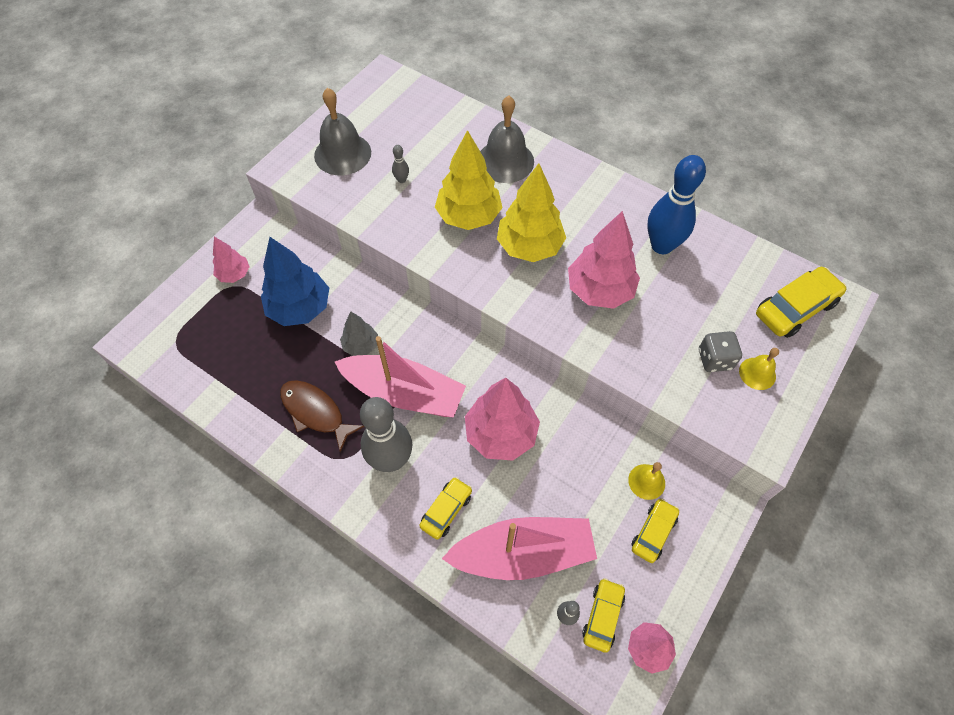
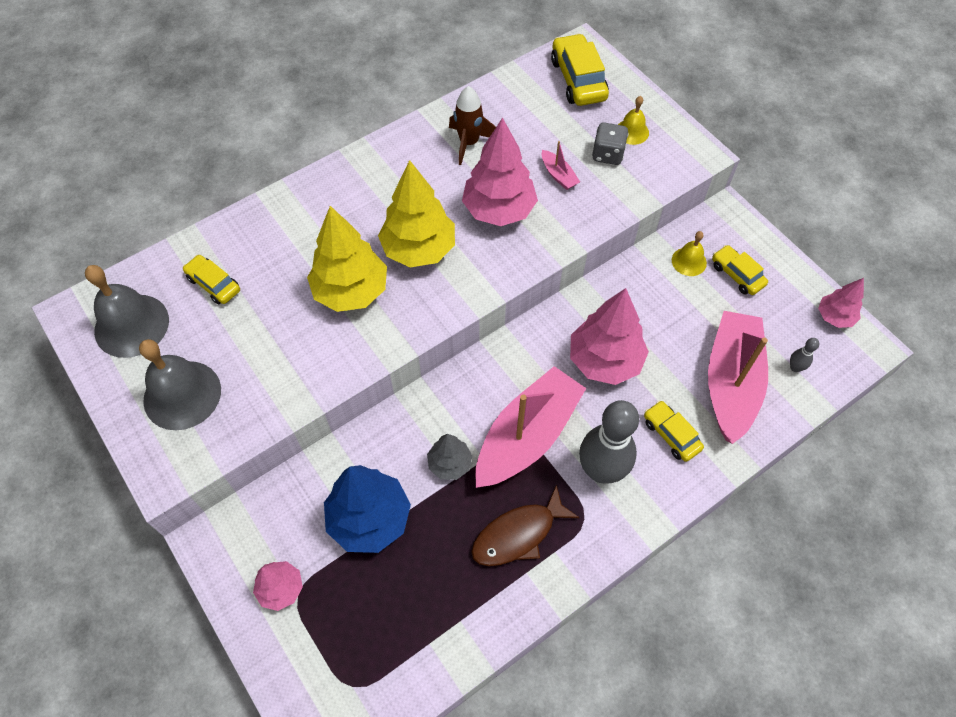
camera: 70 degrees left, 0 degrees up
(401, 180) = (261, 341): grey bowling pin -> none
(505, 161) = (291, 232): grey bell -> grey bell (131, 325)
(602, 616) = (801, 340): yellow car -> yellow car (214, 284)
(662, 245) = (469, 143): blue bowling pin -> brown rocket
(665, 325) = (558, 175): none -> pink boat

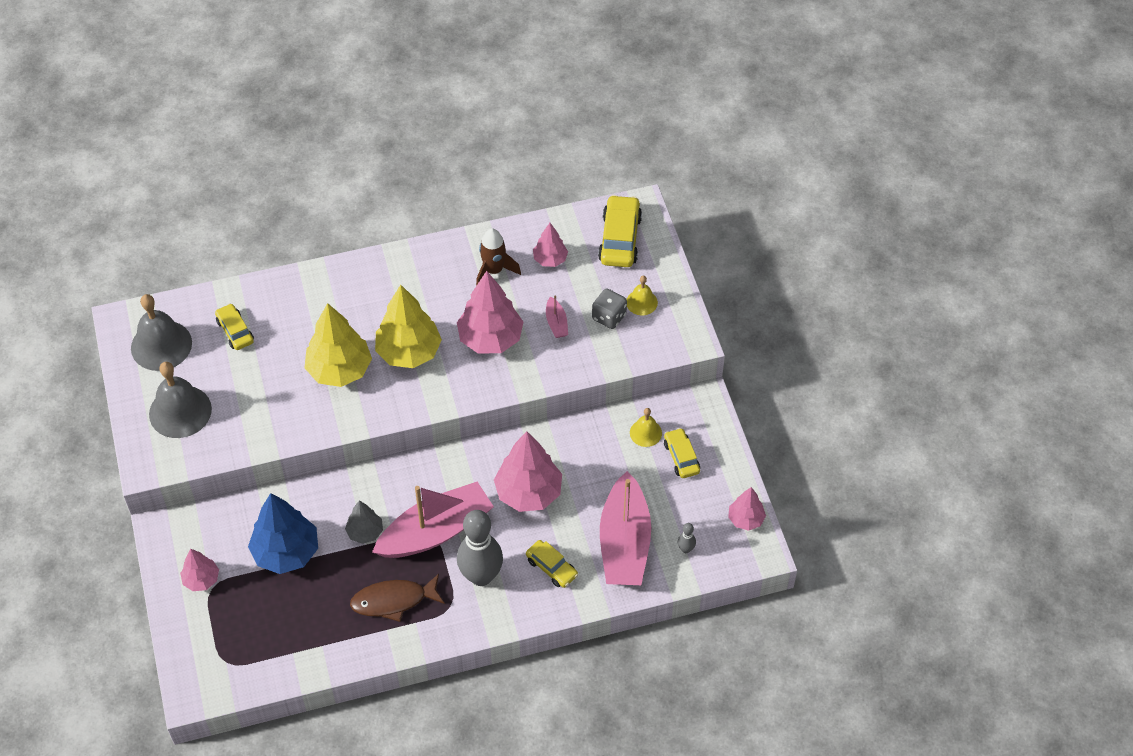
camera: 20 degrees right, 5 degrees down
(520, 117) = (550, 259): none -> pink tree
(671, 434) = (551, 567): yellow car -> yellow car turned 150 degrees clockwise
(731, 382) = (624, 543): pink boat -> pink boat turned 150 degrees clockwise

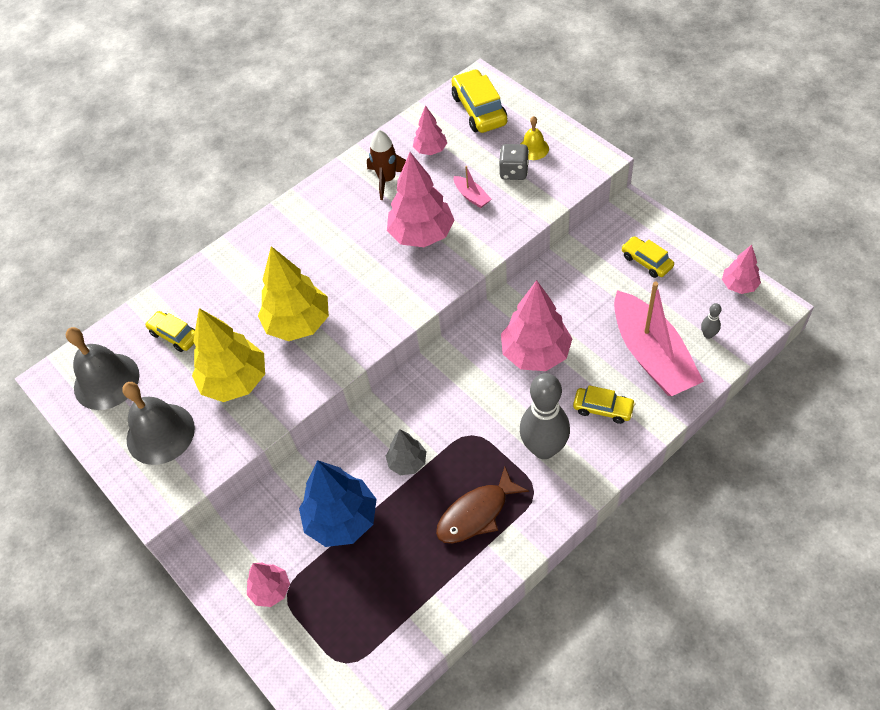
camera: 20 degrees left, 0 degrees up
(409, 352) = (354, 279): yellow tree -> yellow tree (235, 381)
(436, 531) = (474, 428): pink boat -> none
(645, 433) = (601, 256): yellow bell -> none

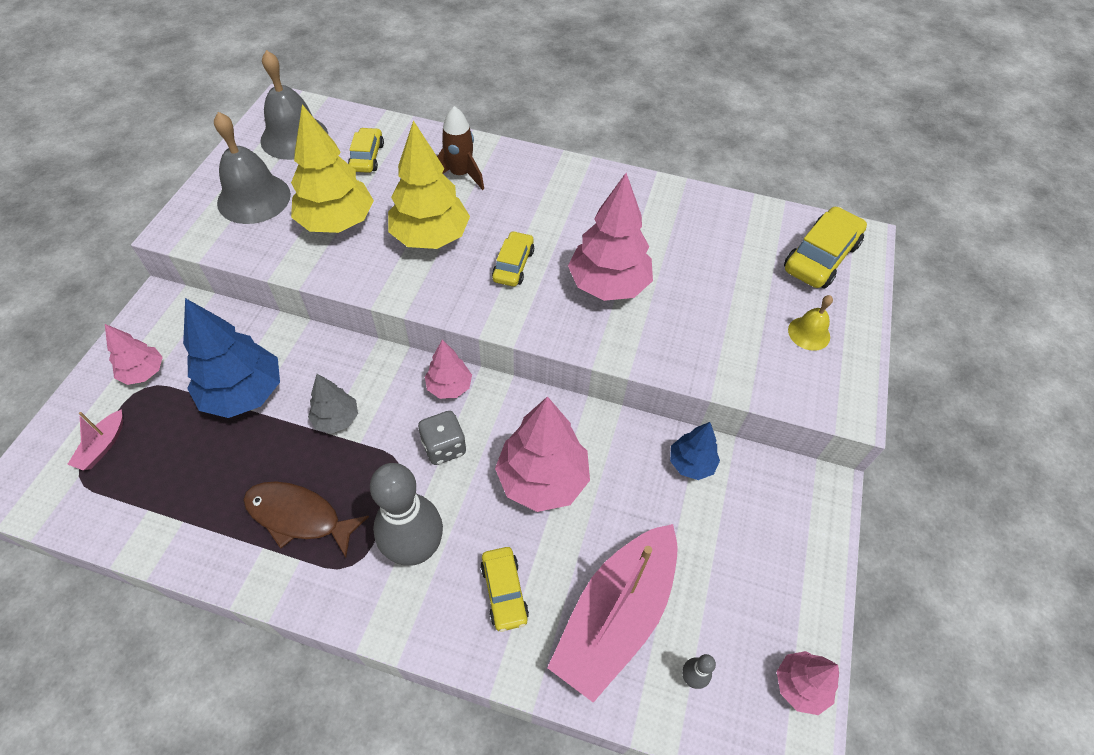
camera: 50 degrees right, 0 degrees up
(387, 180) = (659, 223): brown rocket -> brown rocket (460, 174)
(430, 150) = (728, 241): pink tree -> pink tree (449, 387)
(471, 196) = (693, 306): pink boat -> pink boat (103, 446)
(514, 172) = (759, 329): grey dice -> grey dice (444, 447)
(573, 266) = (691, 463): none -> blue tree
(646, 261) = (756, 544): yellow car -> yellow car (513, 265)

